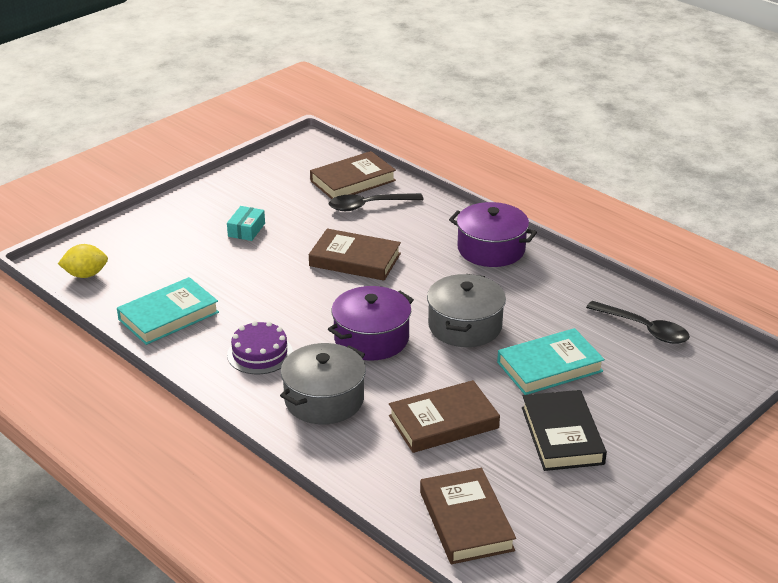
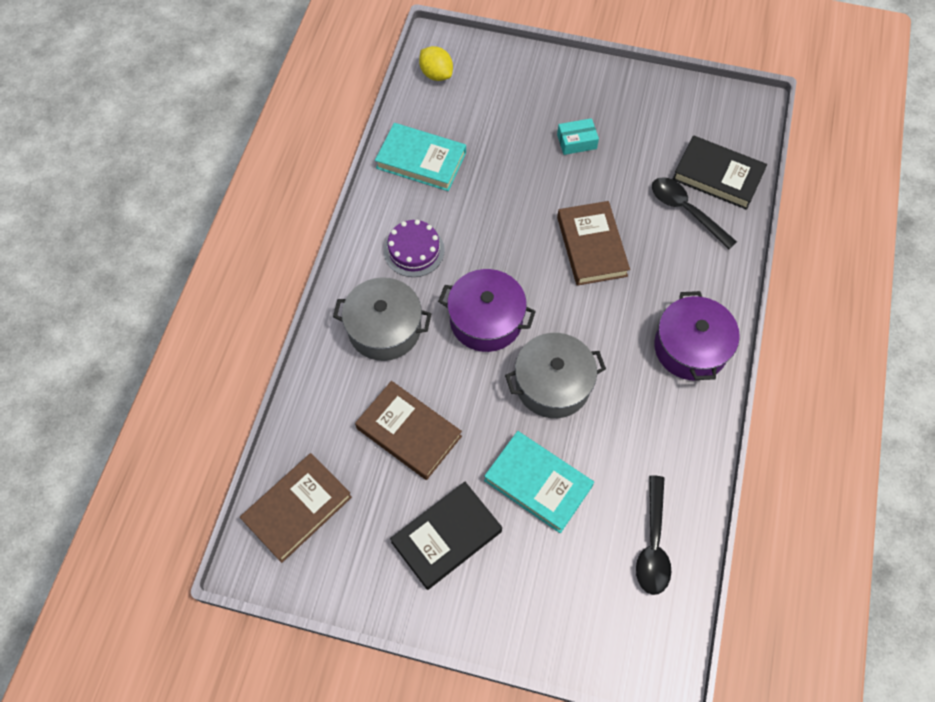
camera: 60 degrees right, 30 degrees up
(352, 181) = (718, 176): brown book -> black book

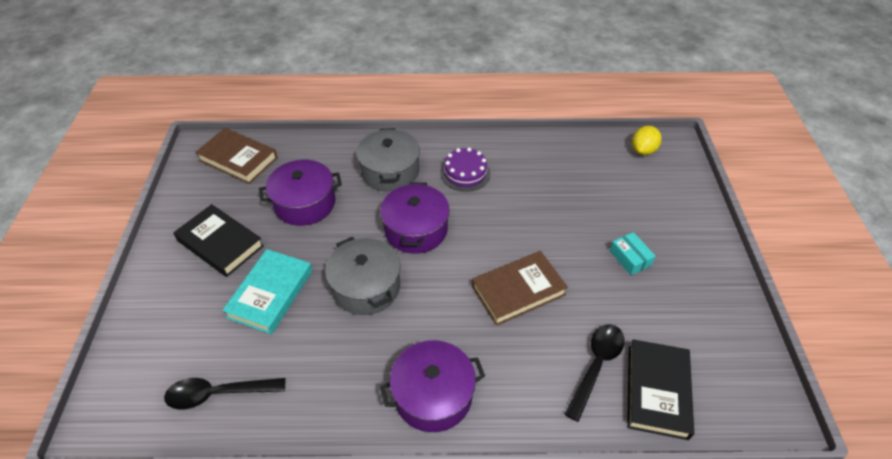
camera: 75 degrees right, 15 degrees down
(409, 432) = (305, 203): brown book -> purple pot
(421, 160) = (552, 159): turquoise book -> none

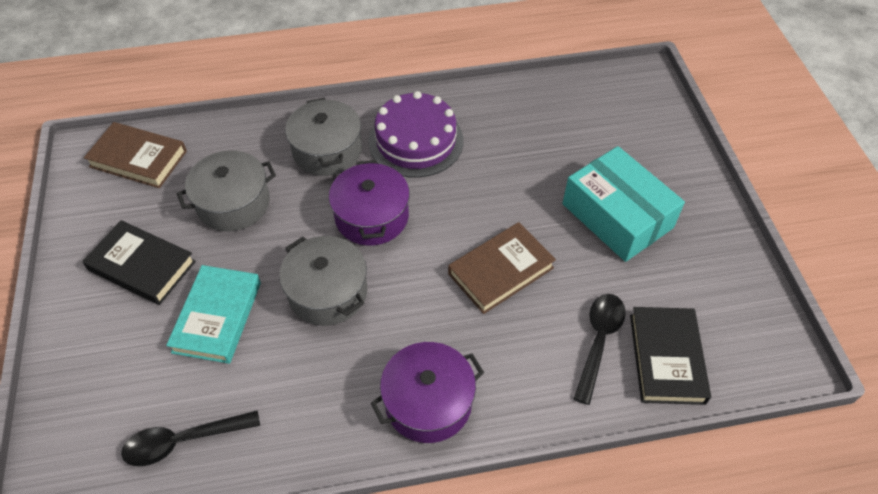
camera: 10 degrees left, 5 degrees up
(305, 203) = (233, 203): purple pot -> grey pot
(465, 173) = (416, 141): purple cake -> purple cake, size x1.61
(630, 258) = (617, 216): turquoise box -> turquoise box, size x2.34
(643, 150) = (613, 88): yellow lemon -> none

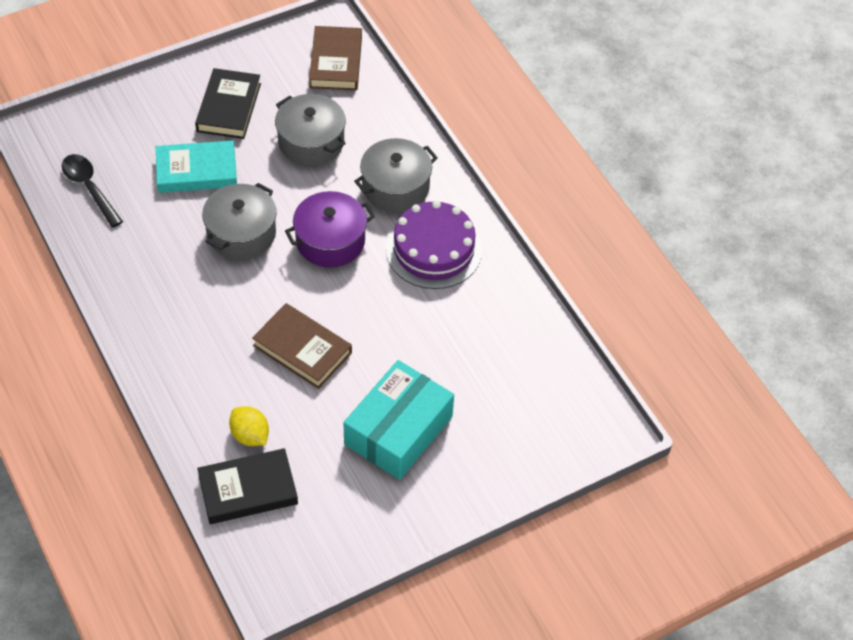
camera: 70 degrees right, 0 degrees up
(428, 402) = (159, 327): purple pot -> none
(598, 341) = (250, 435): black spoon -> yellow lemon

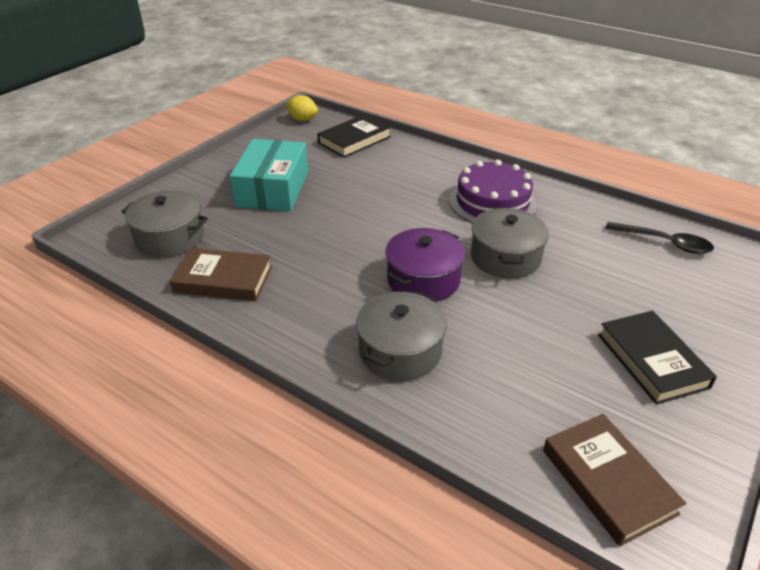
camera: 155 degrees right, 15 degrees down
(196, 171) = (601, 289): turquoise book -> none
(250, 435) = (375, 159): yellow lemon -> yellow lemon (302, 119)
(302, 349) = (380, 206): brown book -> brown book (223, 279)
(311, 142) = (530, 361): grey pot -> grey pot (170, 238)
(433, 250) = (319, 308): purple cake -> purple cake (492, 202)

